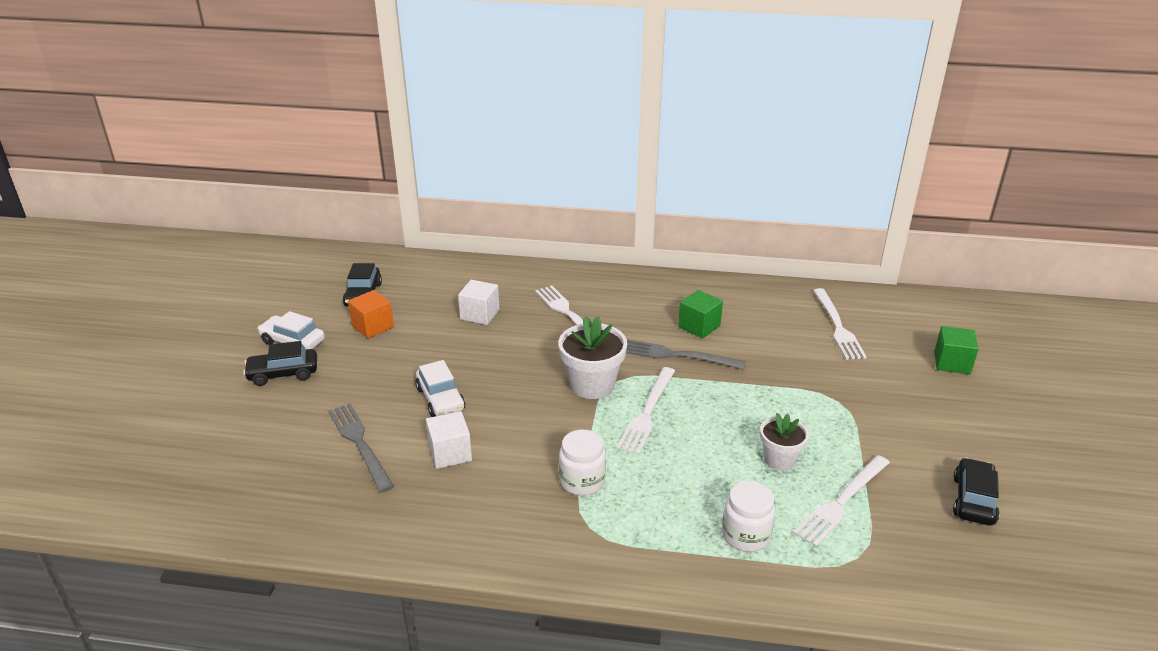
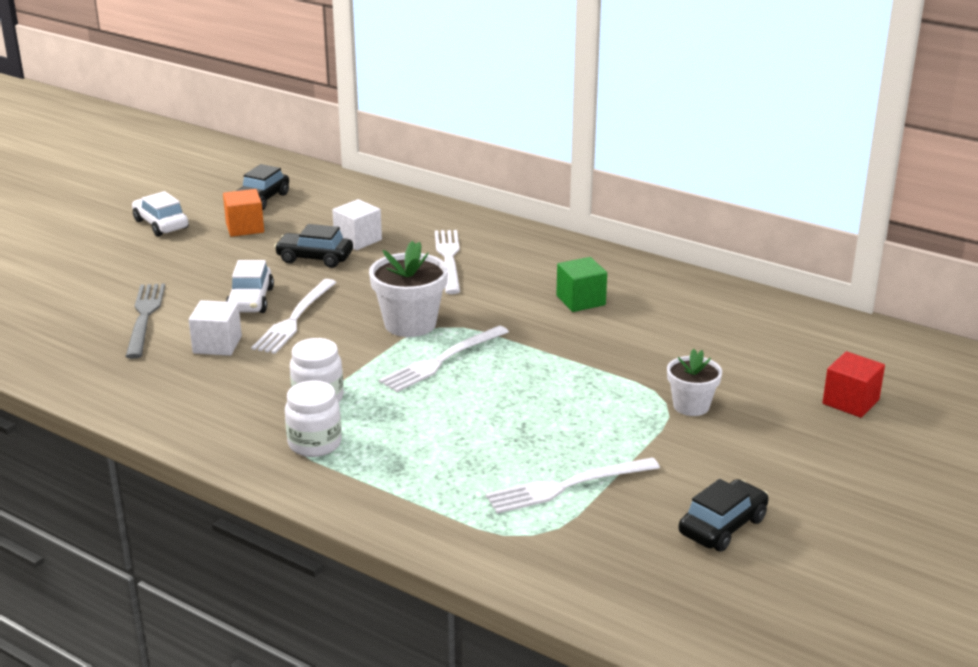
camera: 25 degrees right, 5 degrees down
(283, 374) = (129, 247): black car -> black car (314, 258)
(677, 355) = (528, 320): grey fork -> none
(745, 535) = (434, 484): white jar -> white jar (314, 444)
(779, 459) = (540, 434): white flower pot -> white flower pot (691, 406)
(837, 326) = (746, 336): white fork -> white fork (295, 319)
(952, 363) = (850, 402): green cube -> red cube

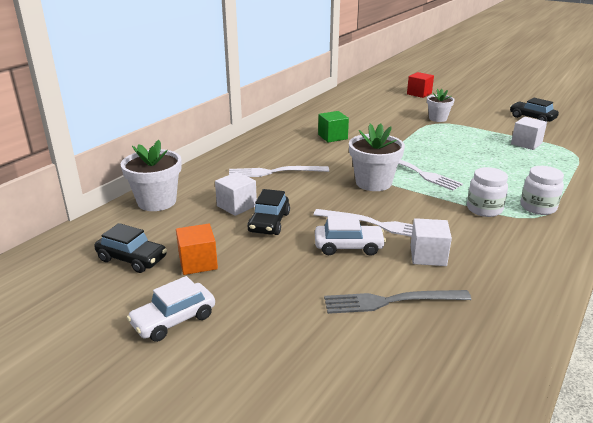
camera: 90 degrees left, 0 degrees up
(375, 199) = (157, 201): none -> white flower pot
(567, 486) = (526, 143): white fork -> white cube

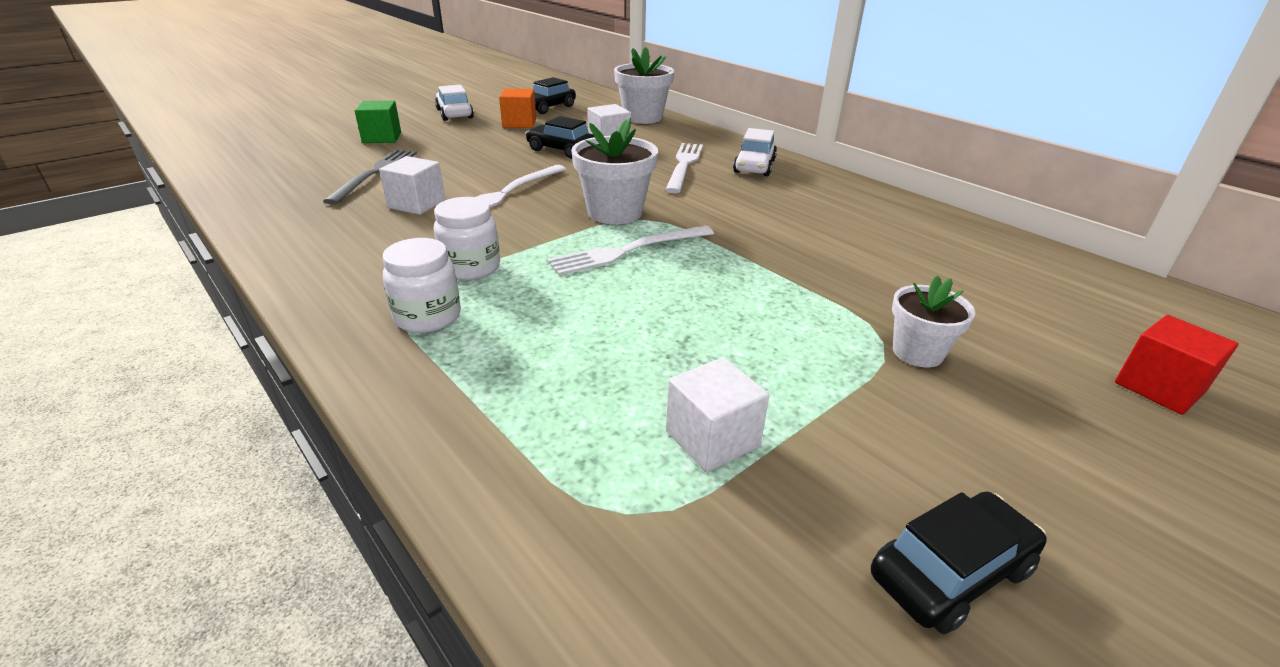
camera: 105 degrees right, 5 degrees up
(332, 137) = (804, 216): green cube -> green cube (382, 138)
(348, 247) = (479, 173): white car -> white car (754, 166)

